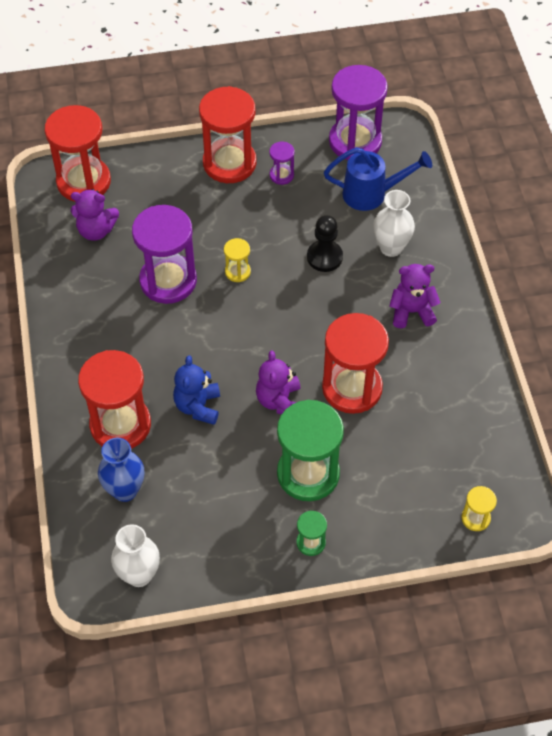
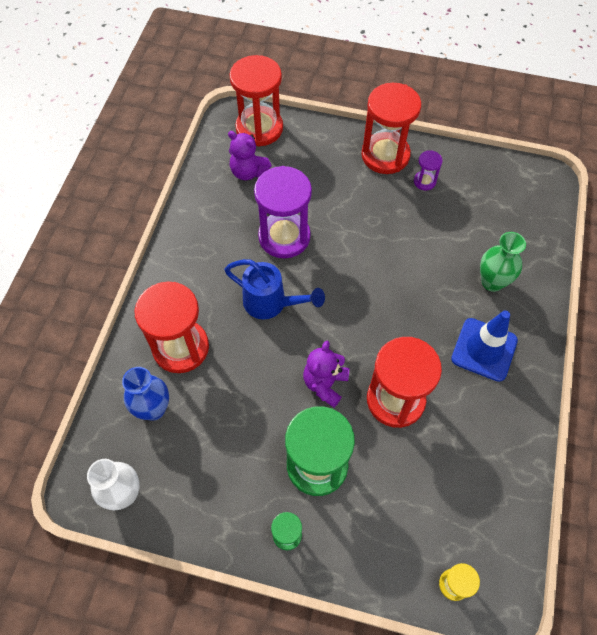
camera: 25 degrees right, 5 degrees up
(198, 406) = (253, 359): blue teddy bear -> none
(237, 272) = (346, 251): yellow hourglass -> none
(324, 257) = (428, 268): black pawn -> none
(355, 141) = (503, 175): purple hourglass -> none
(372, 194) = (497, 227): blue watering can -> blue watering can (271, 304)
(391, 247) = (492, 282): white vase -> green vase
(411, 311) = (484, 349): purple teddy bear -> blue traffic cone

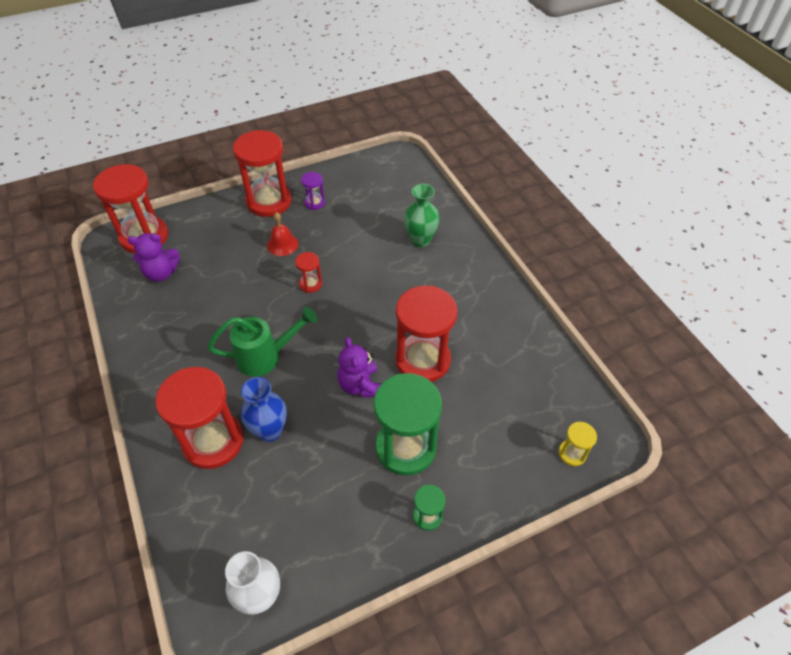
camera: 40 degrees left, 10 degrees down
(153, 409) = (229, 507): blue vase -> blue vase (269, 431)
(271, 304) = (266, 356): blue watering can -> green watering can
(284, 237) = (234, 302): purple hourglass -> none
(358, 261) = (310, 284): none -> red hourglass
(364, 206) = (282, 244): none -> red bell
(484, 349) = (453, 286): blue traffic cone -> none

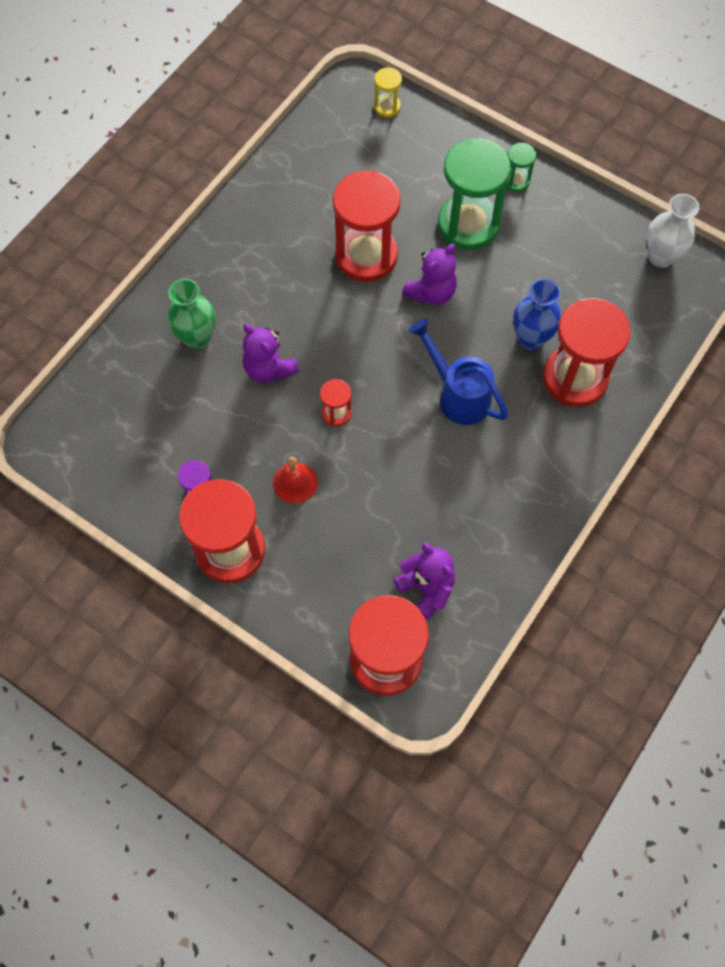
camera: 120 degrees left, 15 degrees up
(266, 356) = (457, 394): green watering can -> blue watering can
(370, 265) = (269, 369): none -> purple teddy bear

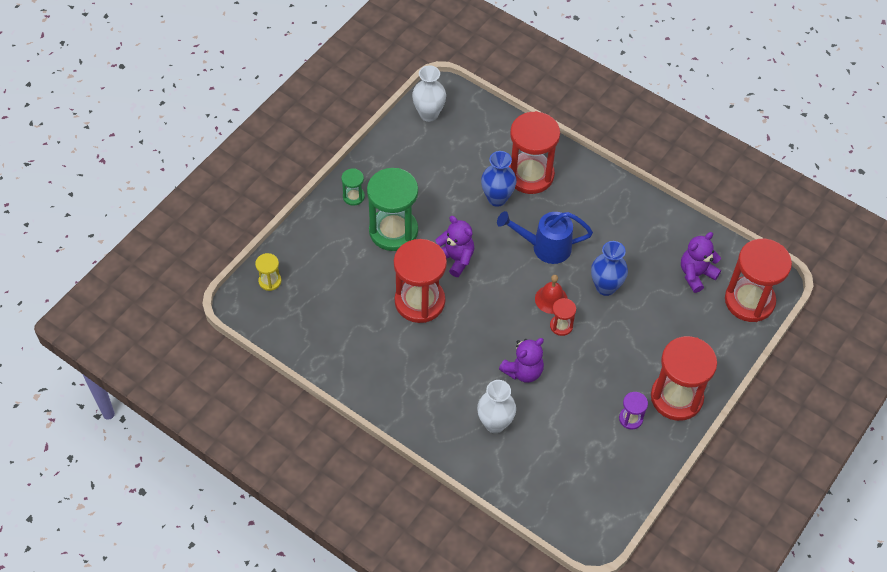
camera: 90 degrees left, 10 degrees down
(197, 338) = (495, 423): green vase -> white vase
(295, 482) = (620, 354): red bell -> red bell (551, 299)
(398, 468) = (605, 287): none -> blue vase
(457, 394) = (544, 247): blue watering can -> blue watering can turned 45 degrees clockwise

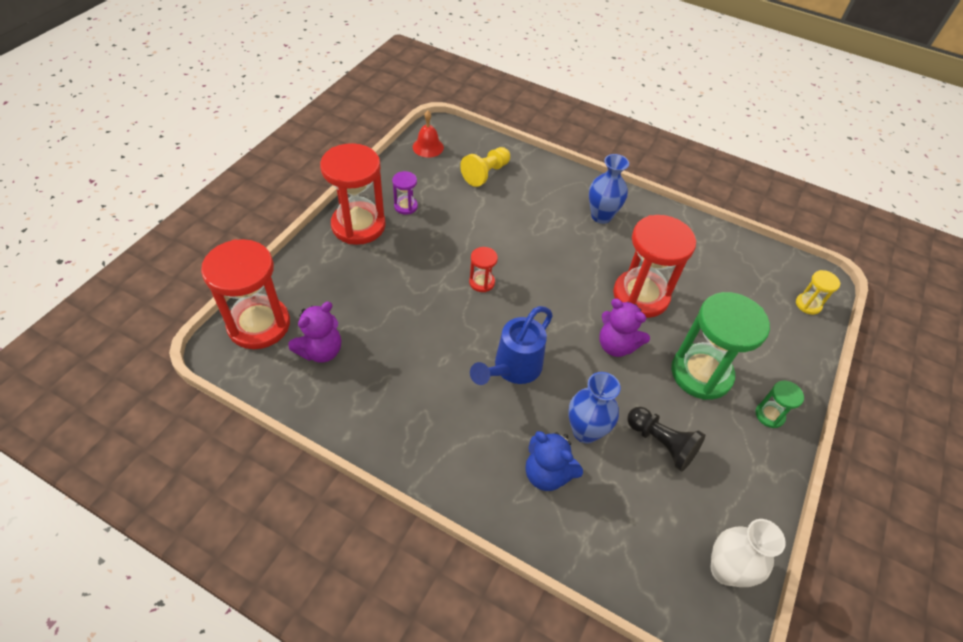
camera: 170 degrees right, 5 degrees down
(443, 185) = (661, 443): none -> black pawn
(495, 423) = (535, 196): white vase -> none
(523, 371) = (516, 238): purple teddy bear -> none
(530, 175) = (547, 473): red hourglass -> blue teddy bear
(544, 247) = (512, 369): blue watering can -> blue watering can turned 135 degrees clockwise
(544, 459) = (486, 173): none -> yellow pawn
(551, 299) = (496, 309): red bell -> red bell (428, 147)
(605, 287) = (433, 327): blue vase -> blue vase (601, 216)

